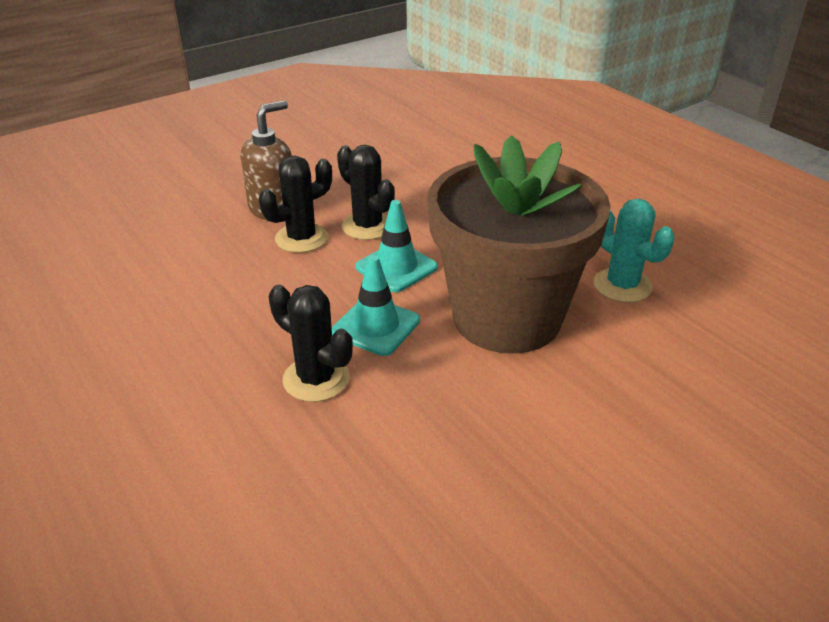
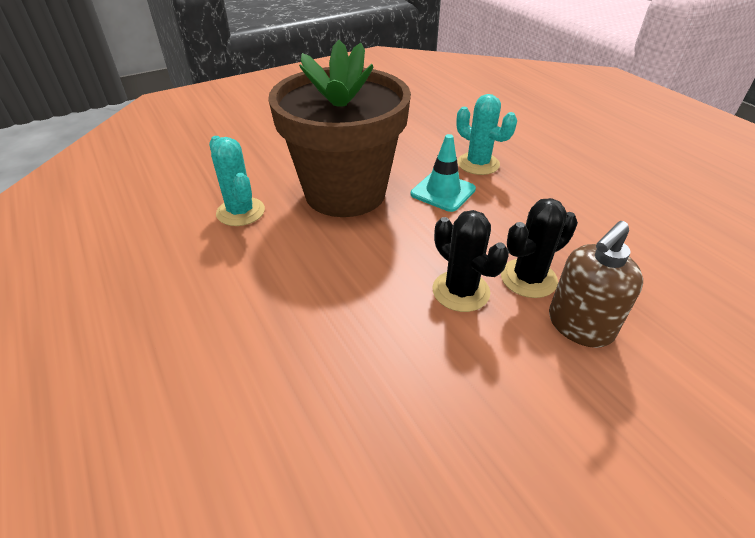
camera: 175 degrees left, 5 degrees up
(316, 379) = (478, 164): black cactus -> turquoise cactus
(396, 267) = (428, 239): turquoise traffic cone -> none

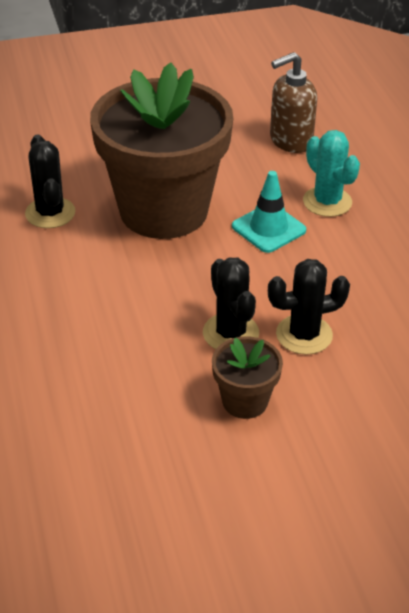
camera: 15 degrees right, 0 degrees up
(240, 212) = (50, 213): turquoise cactus -> black cactus
(514, 361) = (245, 401): none -> brown flower pot
(579, 326) = (324, 386): brown soap dispenser -> brown soap dispenser (290, 141)

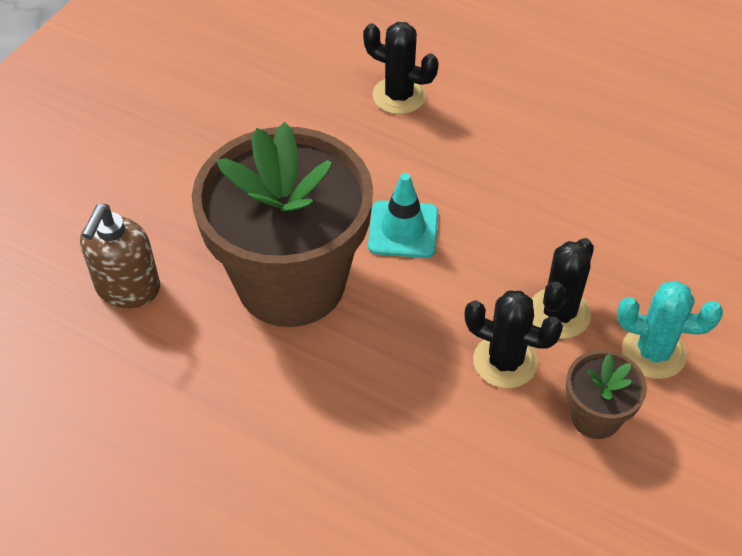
camera: 45 degrees left, 10 degrees up
(50, 213) = (188, 370): black cactus -> black cactus (399, 96)
(290, 141) = (306, 121): brown soap dispenser -> brown soap dispenser (127, 288)
(327, 202) = (415, 165): turquoise cactus -> turquoise cactus (653, 352)

